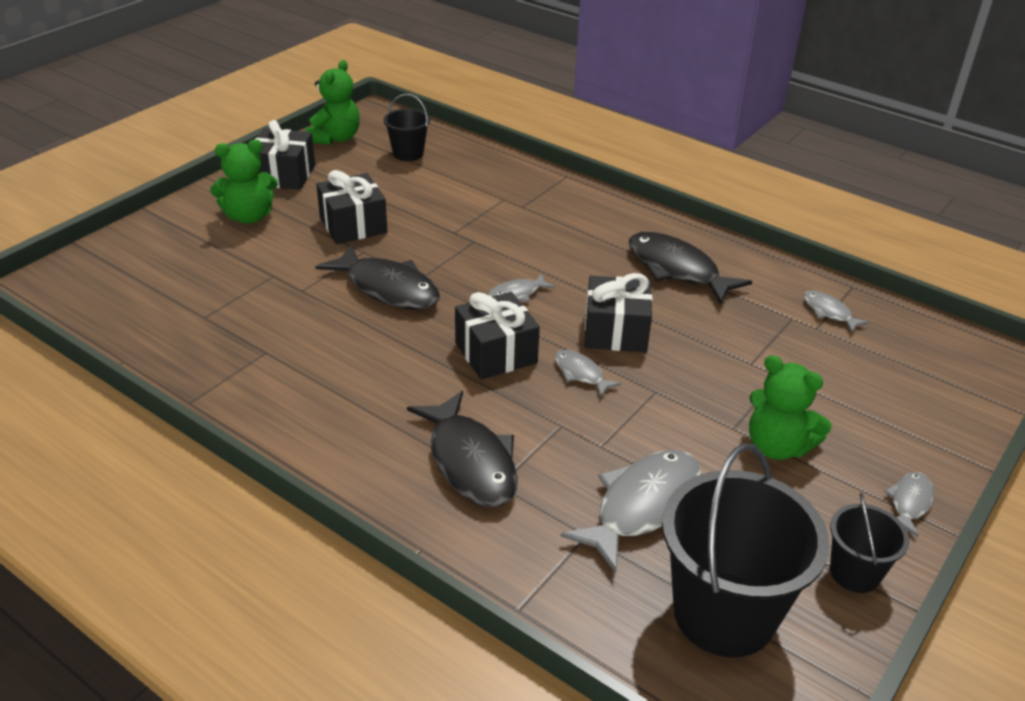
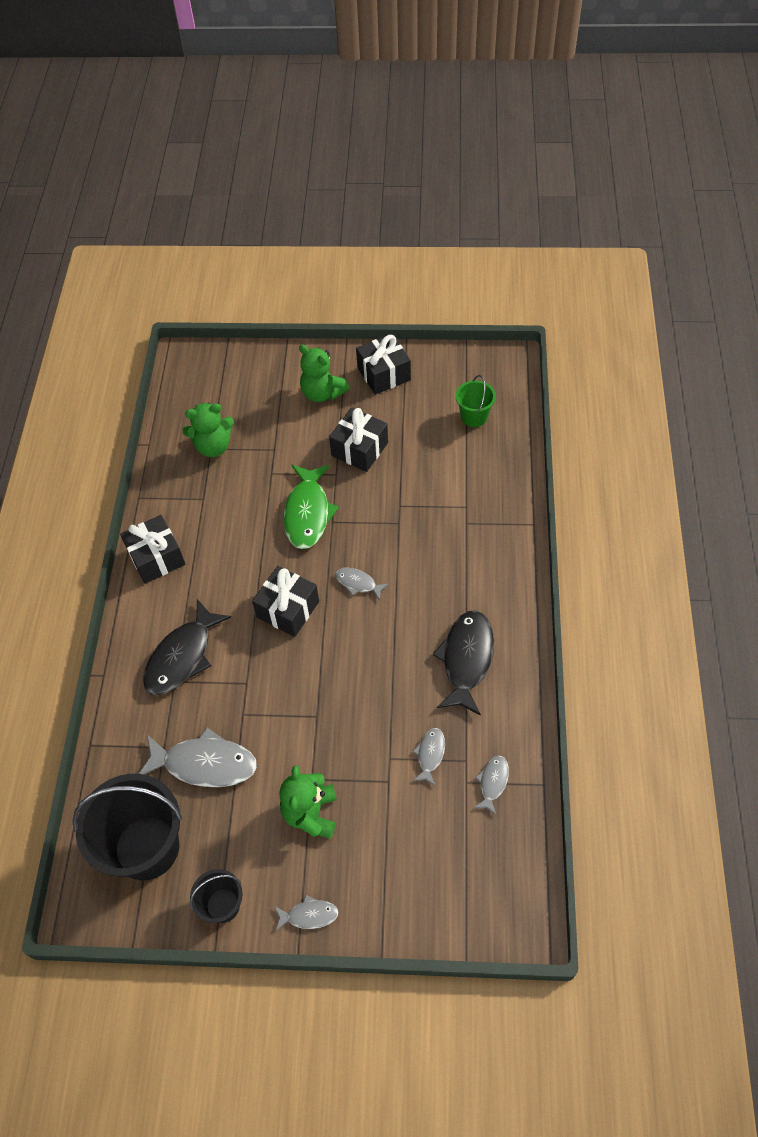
camera: 60 degrees right, 20 degrees up
(335, 138) = (455, 365): green teddy bear -> green teddy bear (213, 446)
(388, 288) = (307, 513): black fish -> green fish
(408, 153) = (474, 417): black bucket -> green bucket
(581, 373) = (302, 666): grey fish -> grey fish (430, 754)
(615, 331) = (361, 661): black gift -> black gift (156, 558)

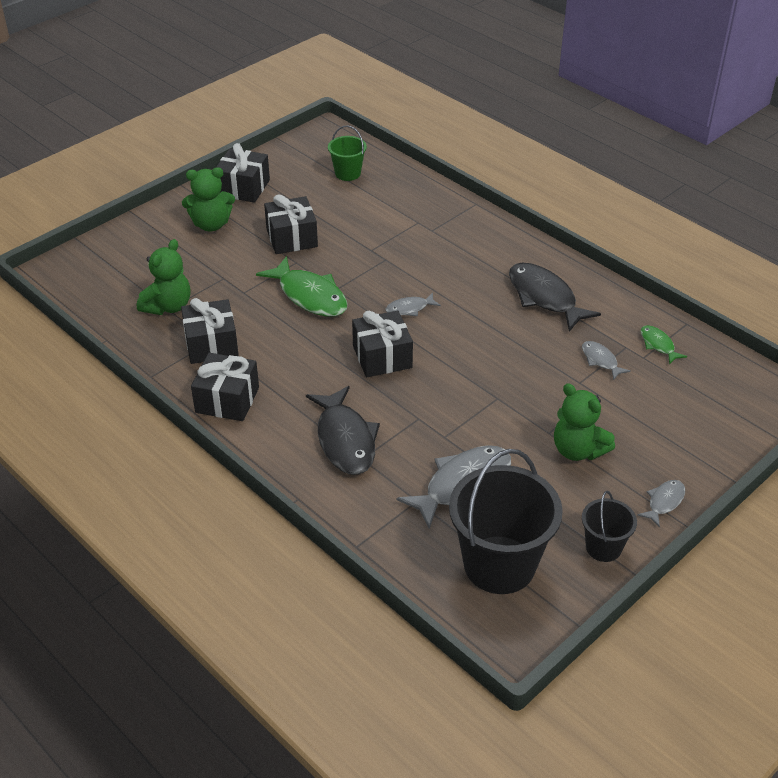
camera: 50 degrees left, 15 degrees down
(200, 502) = (211, 344): none -> black gift
(493, 782) = (658, 345): grey fish -> green fish

